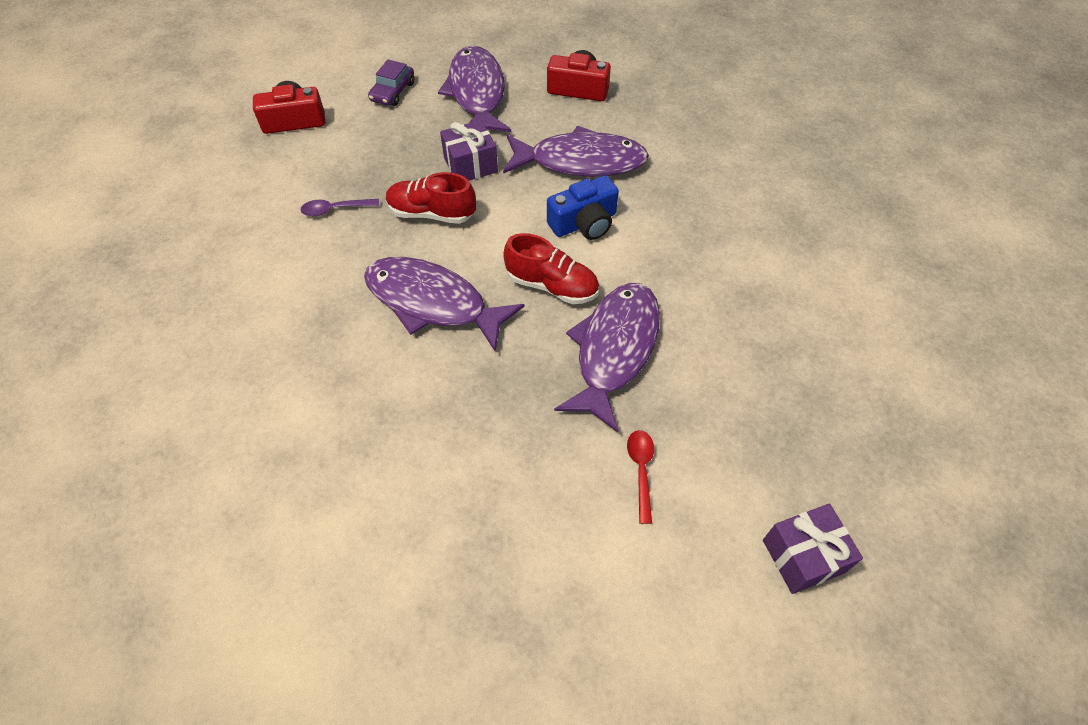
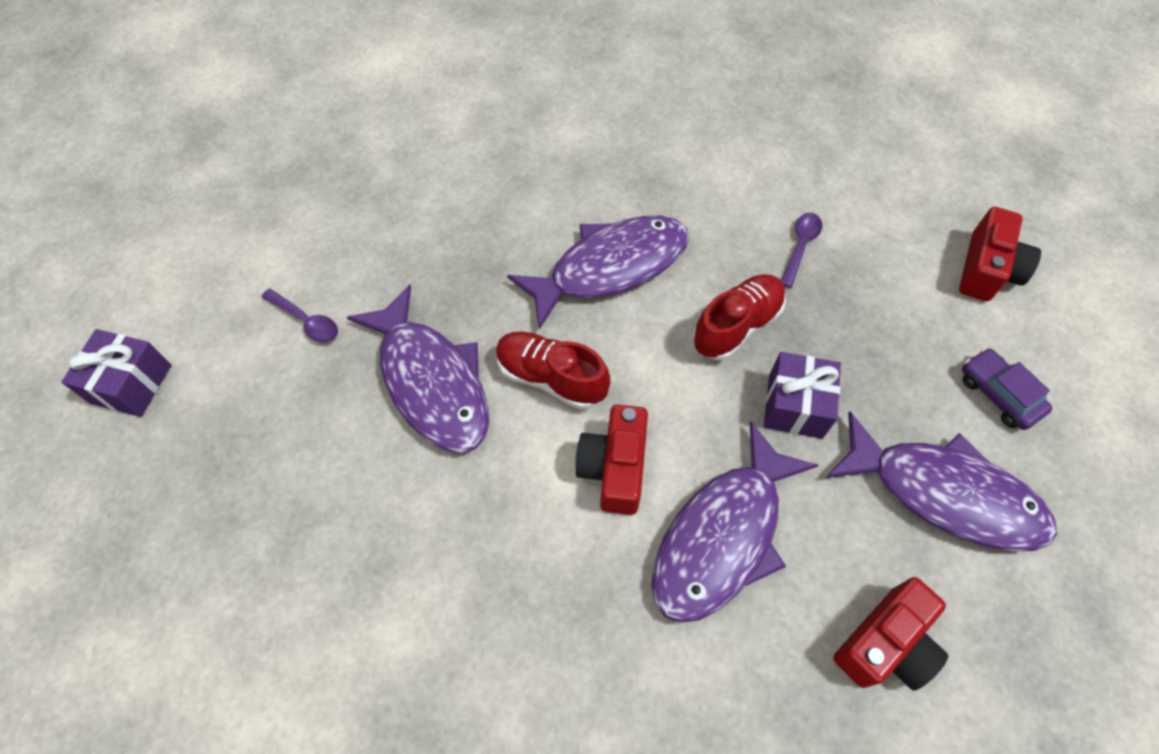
camera: 125 degrees right, 5 degrees up
(552, 286) = (551, 378): red shoe -> red shoe turned 60 degrees clockwise
(584, 223) = (614, 467): blue camera -> red camera
(641, 471) = (306, 321): red spoon -> purple spoon

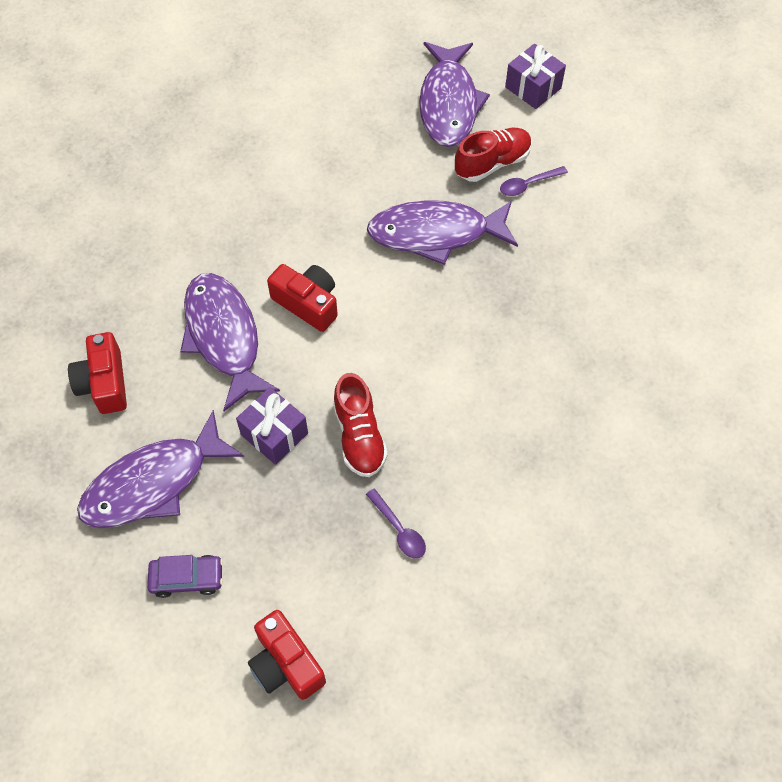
camera: 120 degrees right, 0 degrees up
(551, 378) = (394, 300): red shoe -> red shoe (492, 163)
(610, 267) = (463, 382): purple fish -> purple fish (449, 104)

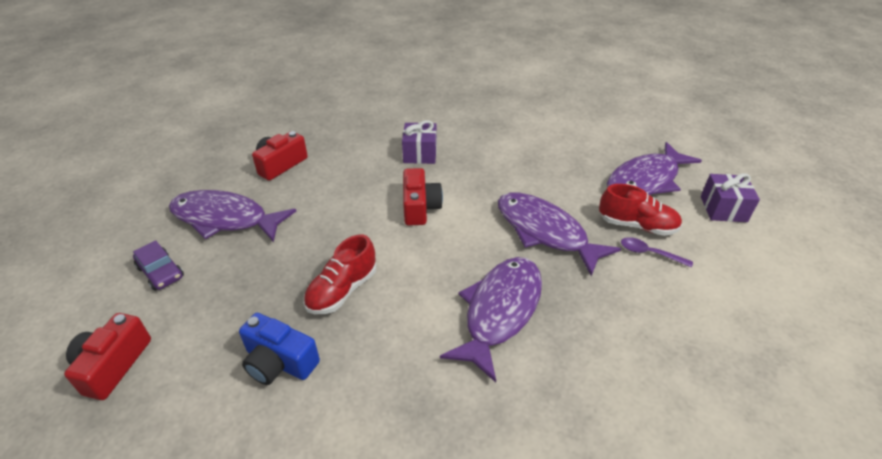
camera: 50 degrees right, 20 degrees down
(224, 337) = (357, 189): purple fish -> purple fish (500, 311)
(274, 434) = (306, 248): purple gift -> purple gift (420, 154)
(399, 529) = (279, 362): purple spoon -> blue camera

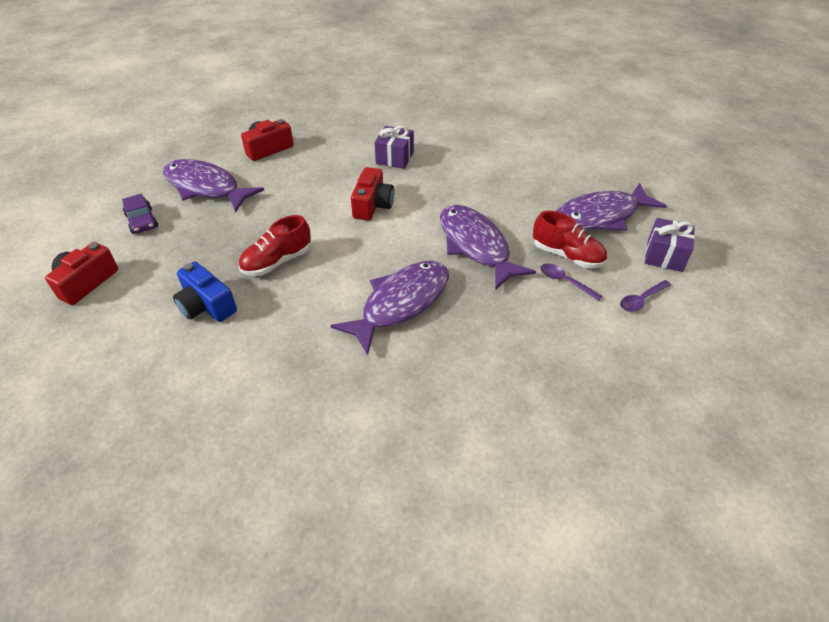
camera: 15 degrees right, 5 degrees up
(728, 258) = (641, 300): none -> purple spoon

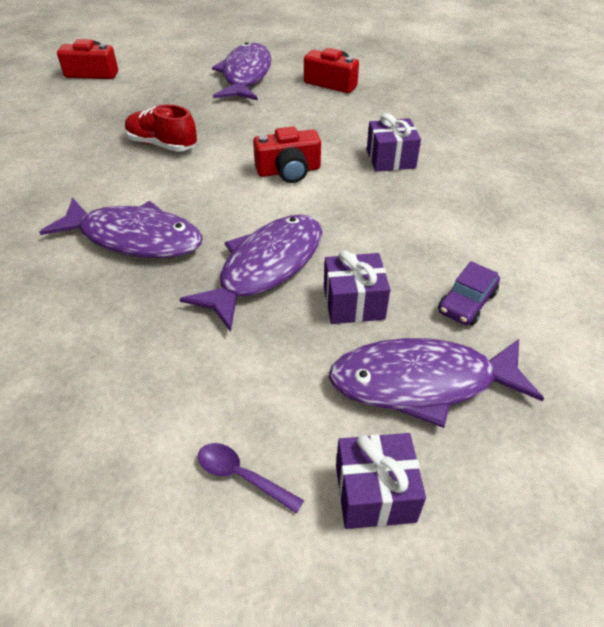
camera: 65 degrees right, 0 degrees up
(142, 221) = (179, 66): purple car -> purple car (466, 302)
(206, 305) = (87, 130): blue camera -> none
(528, 220) = (353, 303): none -> purple gift
(565, 282) = (239, 372): purple spoon -> none
(567, 255) = (299, 362): red shoe -> none
(600, 216) = (422, 382): purple fish -> purple fish turned 45 degrees counterclockwise

